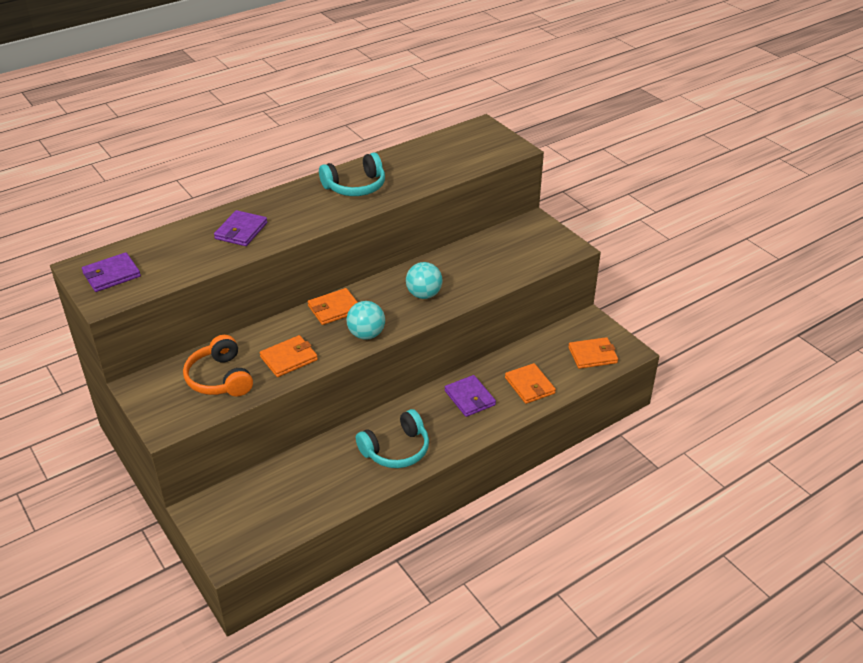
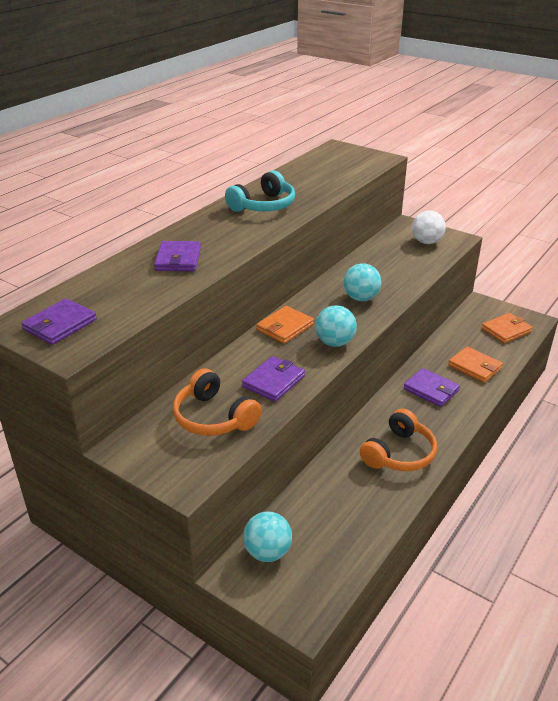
camera: 20 degrees left, 5 degrees down
(233, 501) = (267, 552): none -> turquoise ball
(289, 358) = (273, 381): orange wallet -> purple wallet
(396, 449) = (399, 453): turquoise headphones -> orange headphones
(537, 246) = (426, 242): none -> white ball

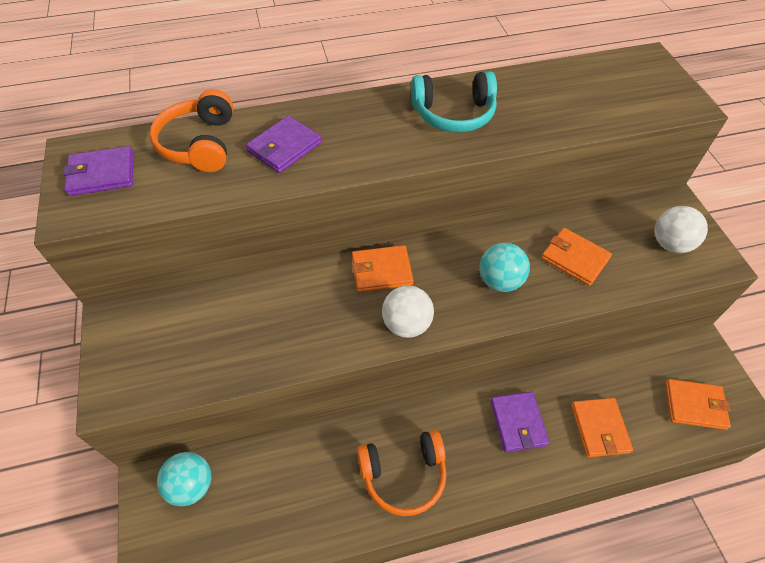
camera: 40 degrees right, 20 degrees up
(214, 417) = (207, 338): orange headphones -> orange headphones (200, 144)
(273, 381) = (298, 333): purple wallet -> none
(335, 342) = (406, 324): turquoise ball -> white ball
(387, 270) = (575, 258): none -> orange wallet

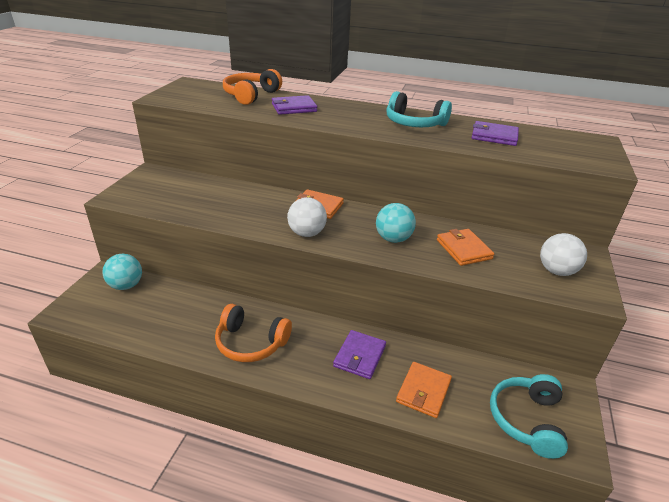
camera: 30 degrees right, 20 degrees down
(102, 174) = (191, 91): purple wallet -> purple wallet (494, 136)
(694, 405) = (527, 420): orange wallet -> turquoise headphones

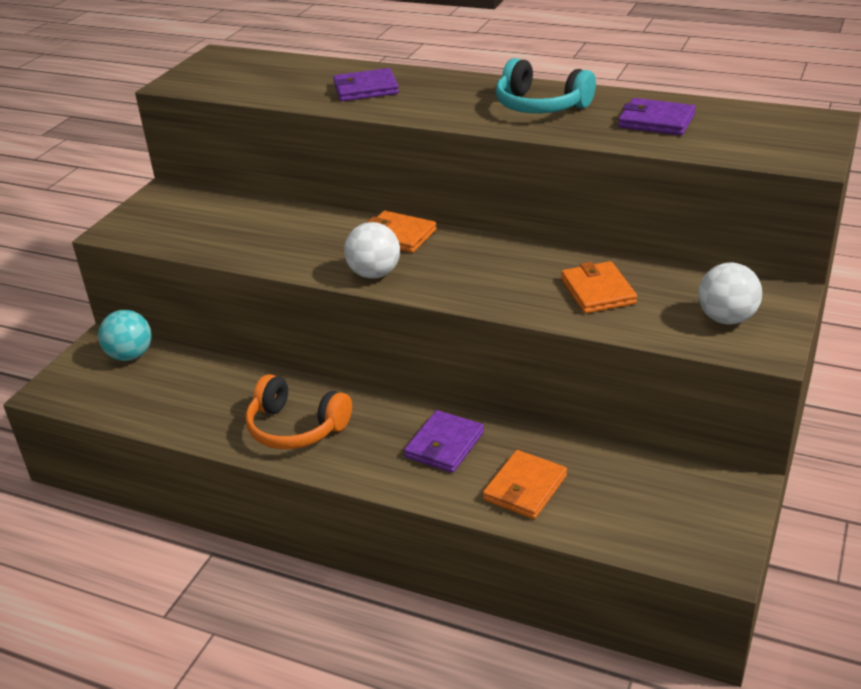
camera: 10 degrees right, 0 degrees up
(251, 95) = (306, 71): orange headphones -> none
(393, 239) = (497, 279): turquoise ball -> none
(527, 420) = (662, 523): turquoise headphones -> none

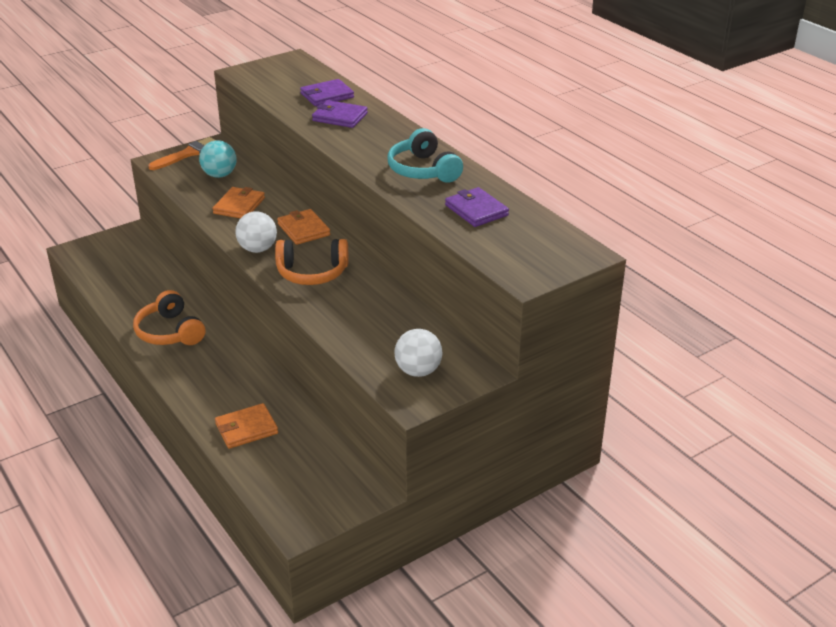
camera: 30 degrees right, 0 degrees up
(130, 355) = (135, 247): turquoise ball -> turquoise ball (219, 175)
(143, 211) = (187, 154): none -> orange brush
(444, 445) = (235, 381): purple wallet -> purple wallet (327, 95)
(472, 273) = (312, 273): none -> orange headphones
(598, 291) = (367, 318): orange wallet -> orange wallet (239, 206)

